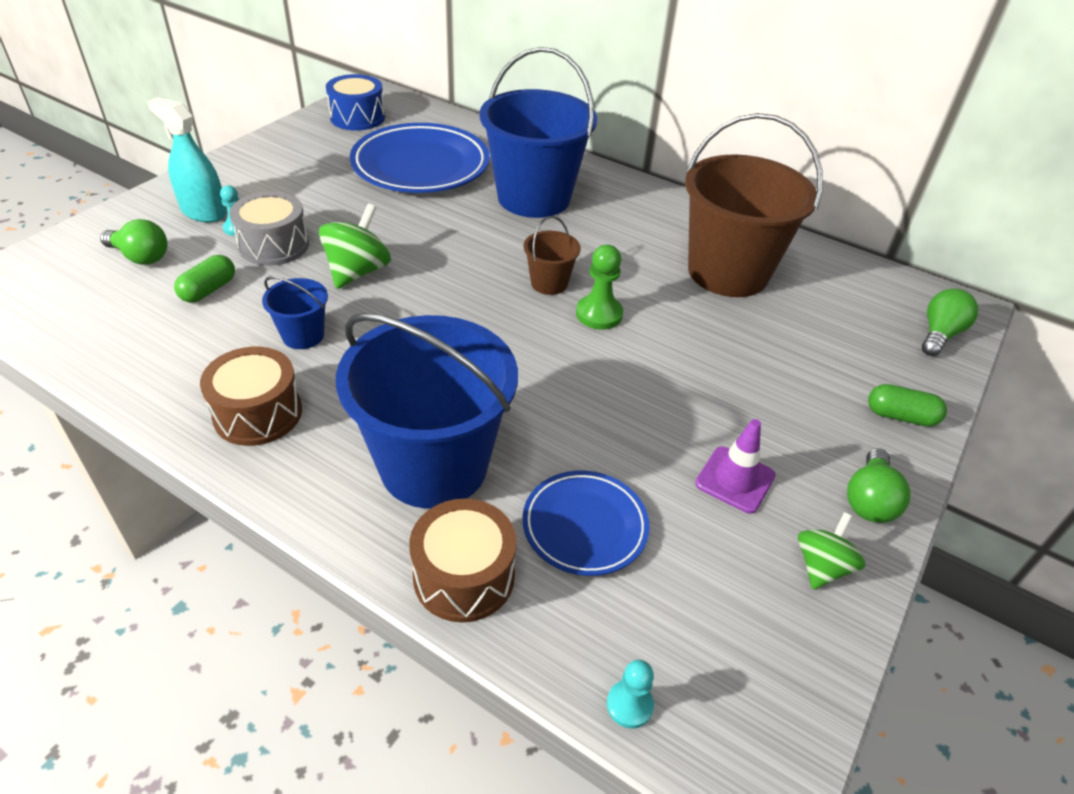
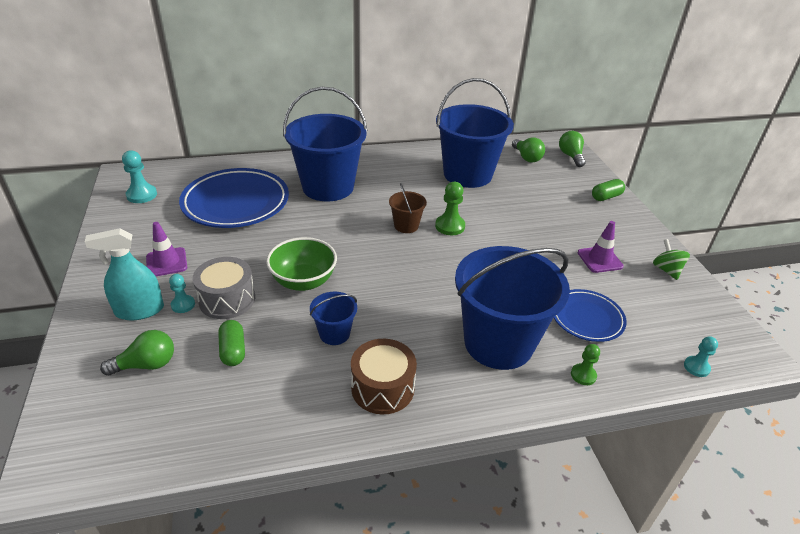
camera: 45 degrees left, 5 degrees down
(283, 185) = (166, 262): none -> purple traffic cone
(357, 117) = (142, 195): blue drum -> turquoise pawn
(358, 272) = (303, 281): green spinning top -> green bowl
(464, 576) = (583, 375): brown drum -> green pawn
(728, 272) = (467, 174): brown bucket -> blue bucket
(869, 500) = (643, 235): green light bulb -> green light bulb (526, 157)

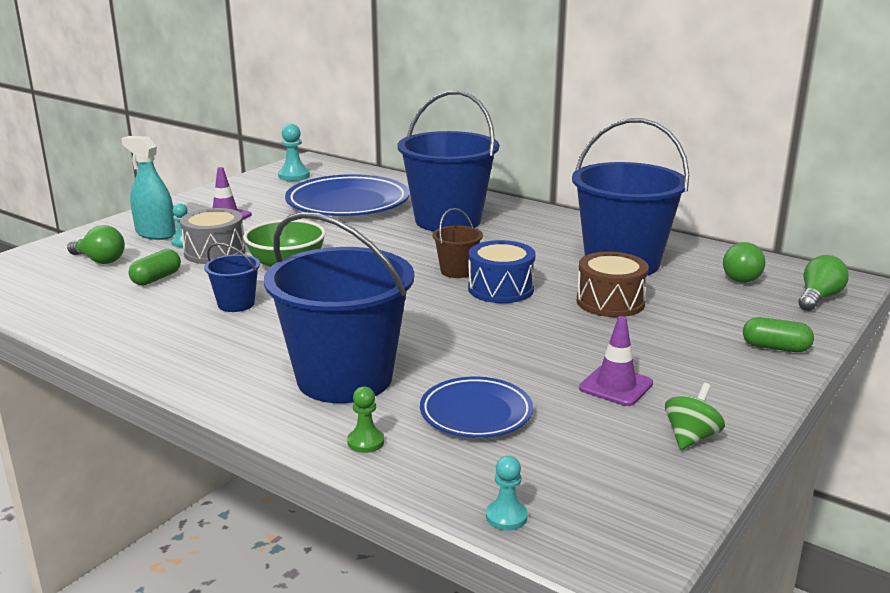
camera: 50 degrees right, 15 degrees down
(382, 388) = (193, 349): brown drum -> brown drum (610, 302)
(450, 226) = (500, 289): green pawn -> blue drum

